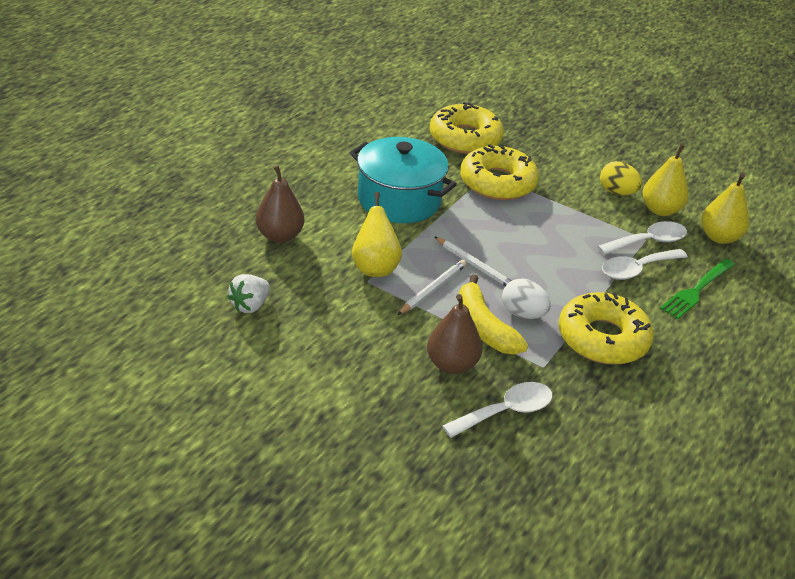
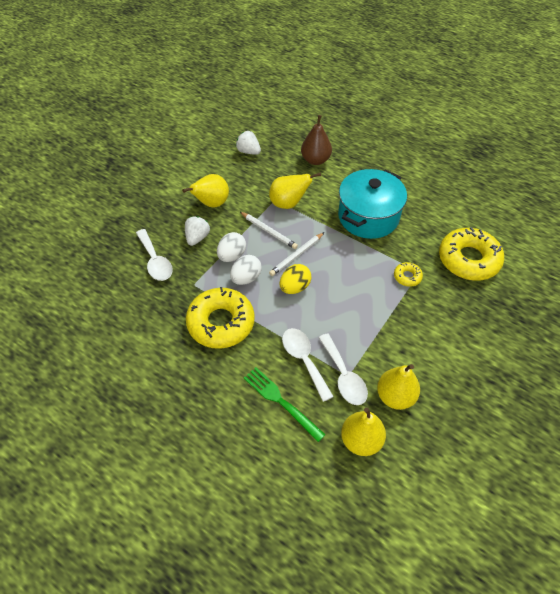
camera: 95 degrees right, 15 degrees up
(376, 349) = (211, 204): none -> yellow pear
(451, 364) = (197, 237): brown pear -> white strawberry
(483, 327) = (232, 256): yellow banana -> white egg
(497, 182) = (407, 277): yellow donut -> yellow donut, size x0.44
(617, 192) = (415, 364): yellow egg -> yellow egg (294, 287)

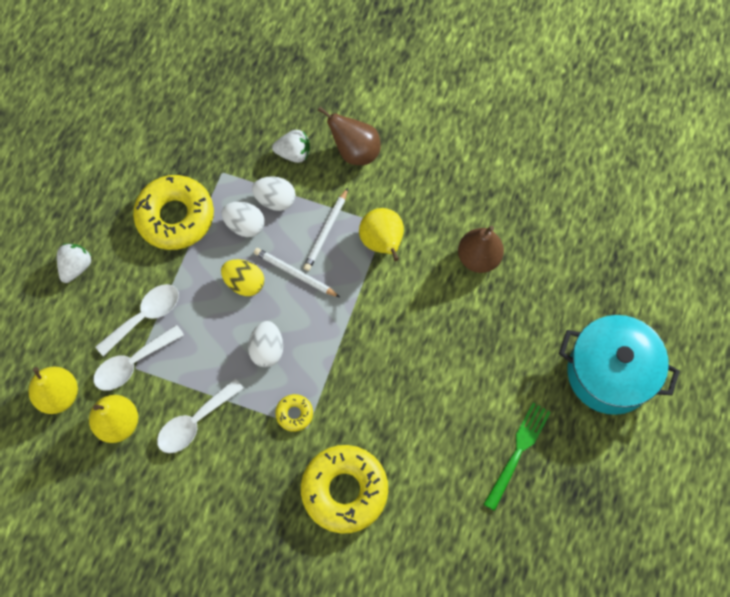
camera: 75 degrees right, 15 degrees up
(155, 261) = (245, 120): white spoon -> white spoon (194, 422)
(211, 204) = (355, 151): yellow pear -> brown pear
(248, 151) = (467, 167): white strawberry -> white strawberry (76, 267)
(280, 401) = (89, 304): green fork -> green fork (518, 451)
(353, 283) = (267, 349): none -> white egg
(368, 216) = (387, 348): turquoise pot -> turquoise pot (609, 373)

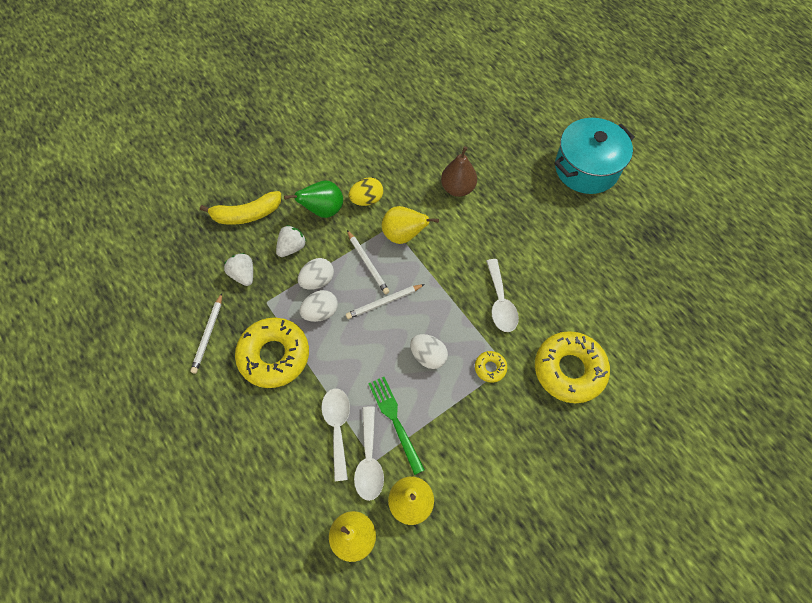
camera: 55 degrees left, 5 degrees down
(76, 267) = (254, 455): white strawberry -> white strawberry (243, 275)
(157, 149) = (208, 334): none -> white pencil
(194, 422) = (449, 442): white spoon -> white spoon (500, 302)
(244, 283) = (365, 340): yellow egg -> yellow egg (367, 200)
(299, 89) = (246, 214): none -> yellow banana
(355, 151) = (323, 210): brown pear -> green pear
(518, 451) = (606, 248): green fork -> green fork (394, 420)

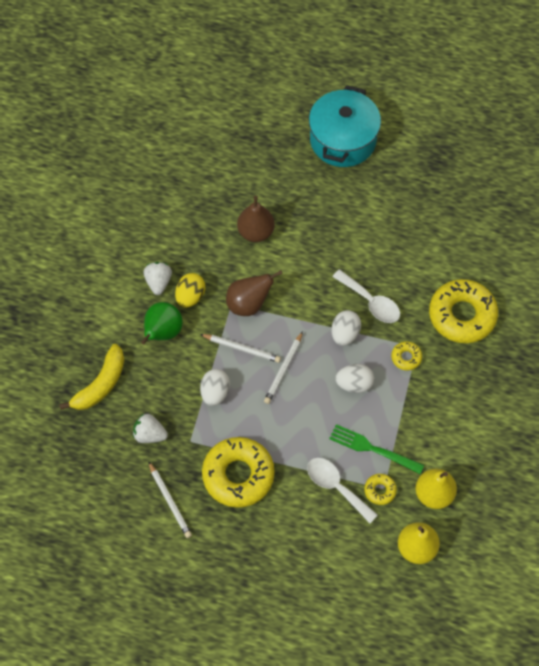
camera: 40 degrees left, 0 degrees up
(292, 247) = (167, 382): white strawberry -> white strawberry (158, 282)
(320, 312) = (242, 415): white egg -> white egg (345, 334)
(369, 460) = (380, 490): white spoon -> yellow donut
(404, 235) = (249, 304): yellow pear -> brown pear

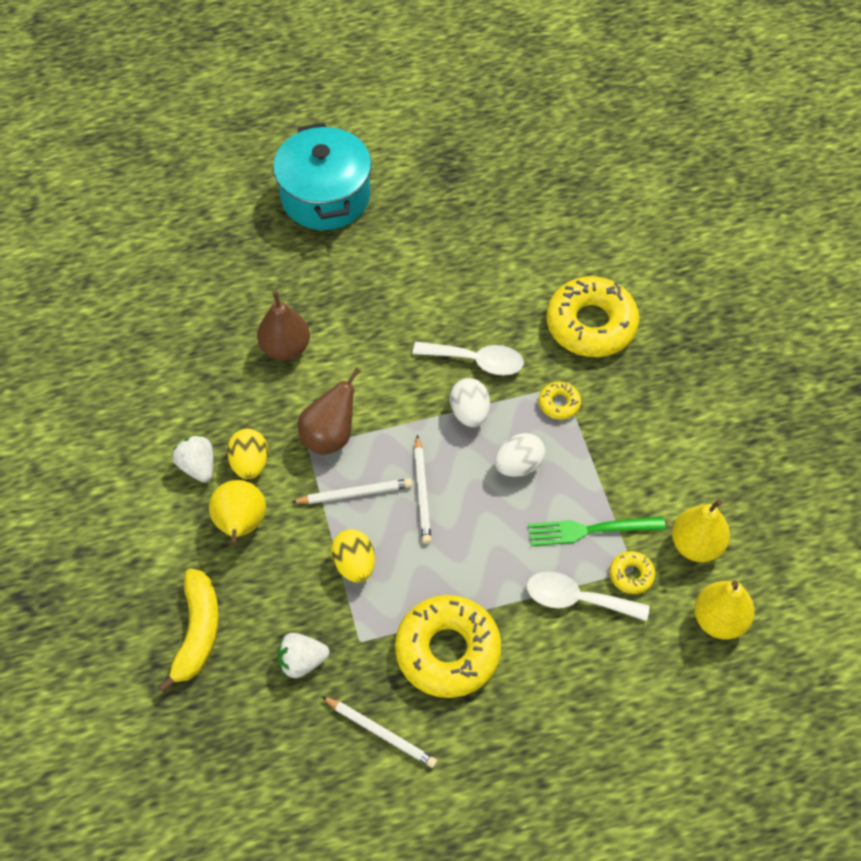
camera: 30 degrees left, 5 degrees down
(162, 332) = (241, 525): green pear -> yellow pear
(215, 393) = (354, 564): white egg -> yellow egg

